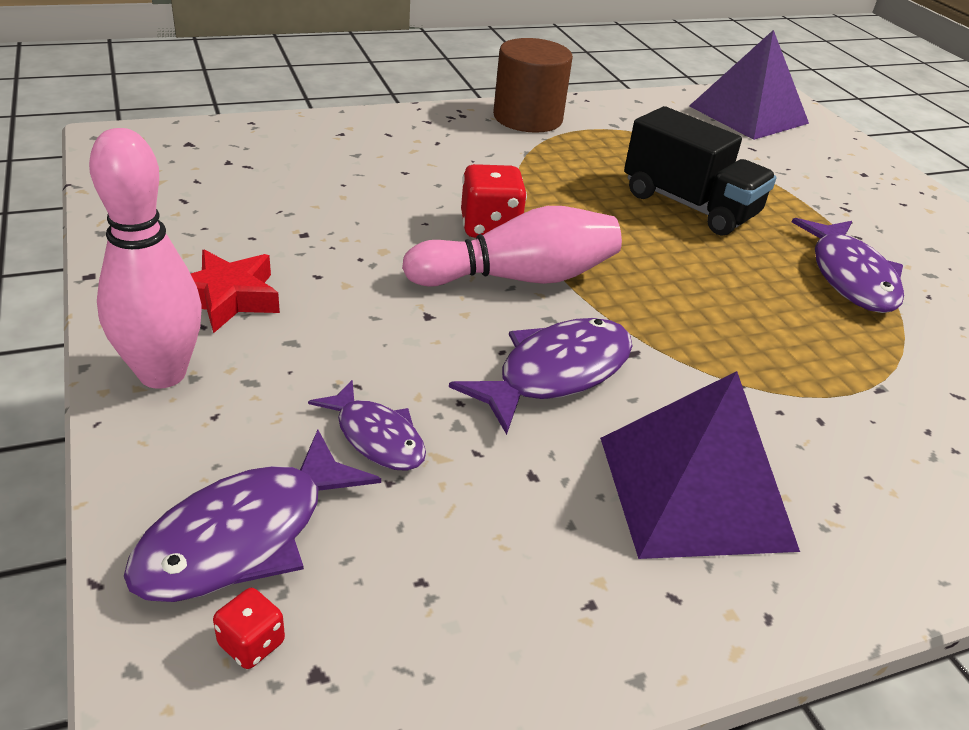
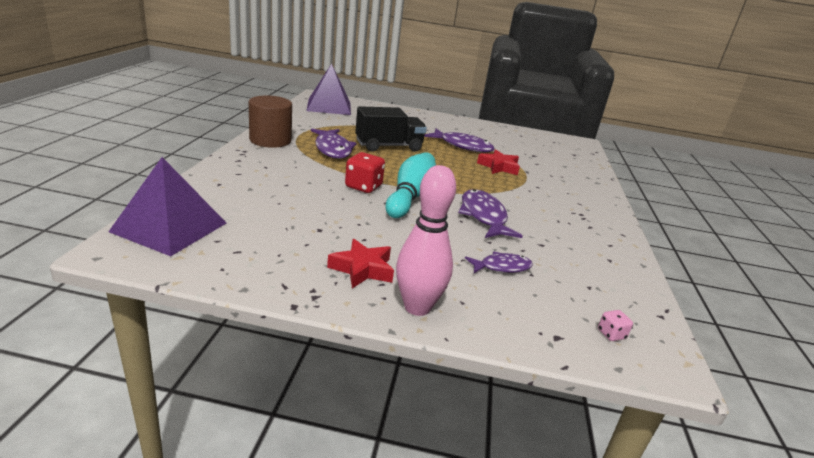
camera: 60 degrees left, 10 degrees down
(244, 536) = (550, 318): purple fish -> purple fish (333, 149)
(251, 643) = (611, 334): red dice -> pink dice
(518, 278) = (410, 197): pink bowling pin -> turquoise bowling pin
(694, 492) = (563, 221): purple pyramid -> purple pyramid (169, 227)
(830, 344) = (499, 167): none -> red star

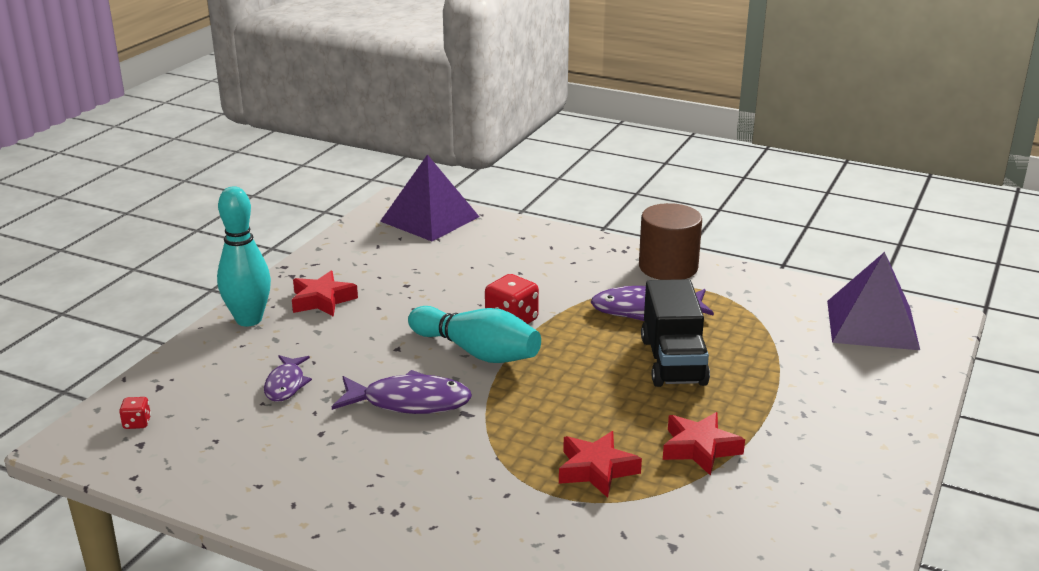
camera: 110 degrees right, 0 degrees up
(417, 307) = (249, 320): pink bowling pin -> turquoise bowling pin
(462, 146) = (700, 448): purple fish -> red star
(611, 334) = (137, 423): pink dice -> red dice

